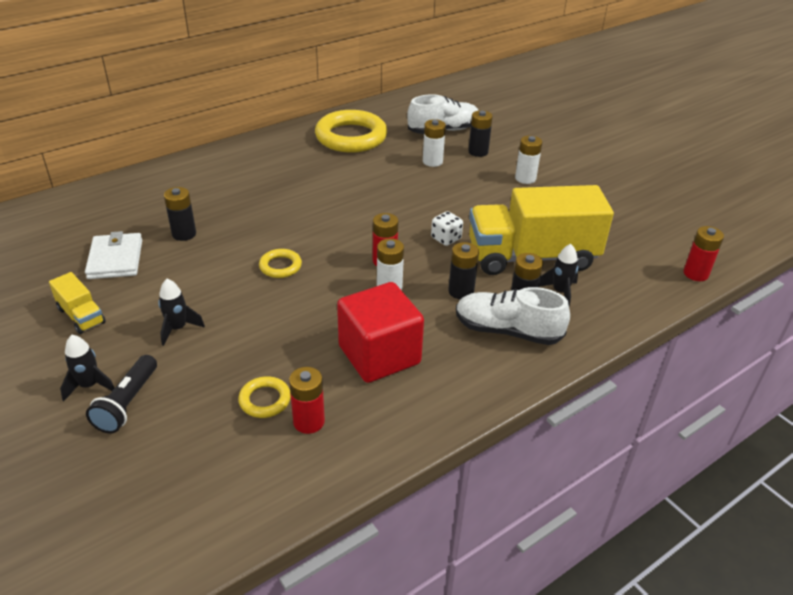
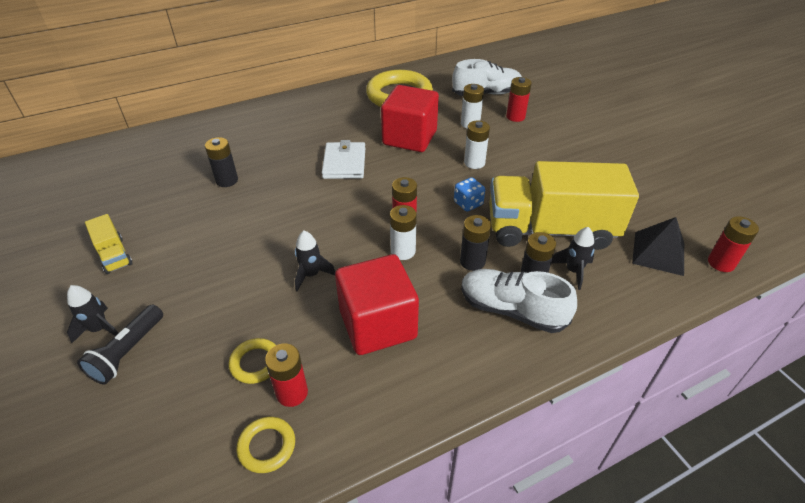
camera: 10 degrees right, 5 degrees up
(115, 259) = (160, 201): white wallet -> white wallet (344, 163)
(178, 328) = (195, 276): black rocket -> black rocket (311, 275)
(280, 266) = (305, 220): yellow ring -> yellow ring (267, 446)
(372, 179) = (409, 138): none -> red cube
(446, 238) = (468, 203): white dice -> blue dice
(478, 152) = (515, 116): black battery -> red battery
(525, 178) = (557, 146): white battery -> white battery (474, 163)
(637, 269) = (658, 253): none -> black pyramid

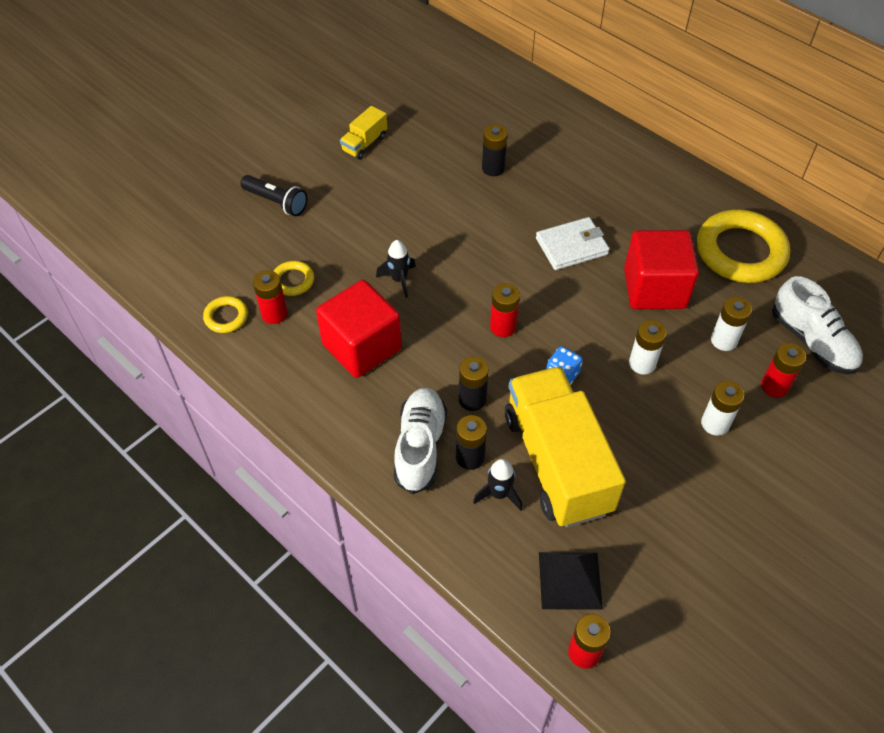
camera: 70 degrees right, 10 degrees up
(99, 329) = (290, 176): black rocket -> none
(128, 352) = (276, 202): black flashlight -> black flashlight turned 150 degrees counterclockwise
(403, 251) = (460, 338): white battery -> white battery (715, 423)

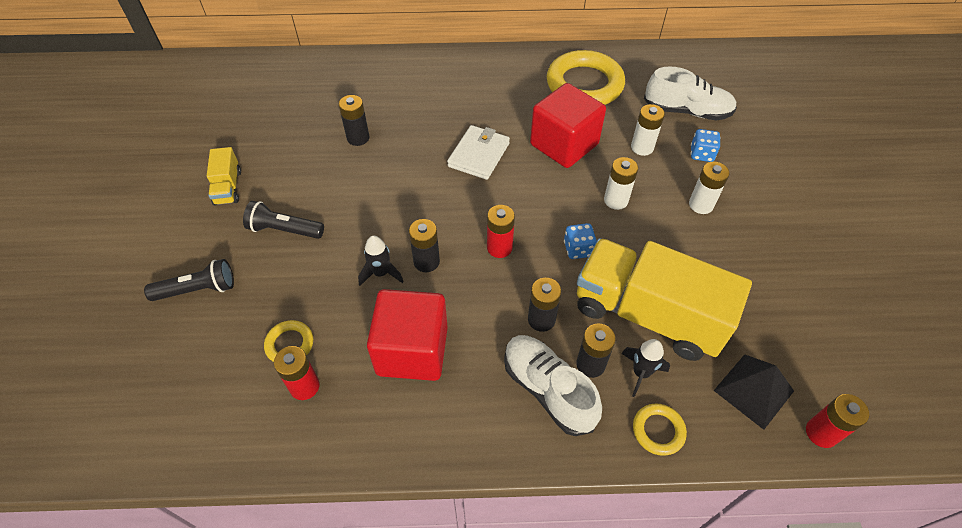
camera: 45 degrees left, 0 degrees up
(226, 317) = (261, 426): yellow ring -> yellow ring (658, 430)
(369, 201) = (284, 230): none -> black flashlight
(438, 296) = (426, 262): none -> black battery
(774, 386) = (701, 154): red battery -> blue dice

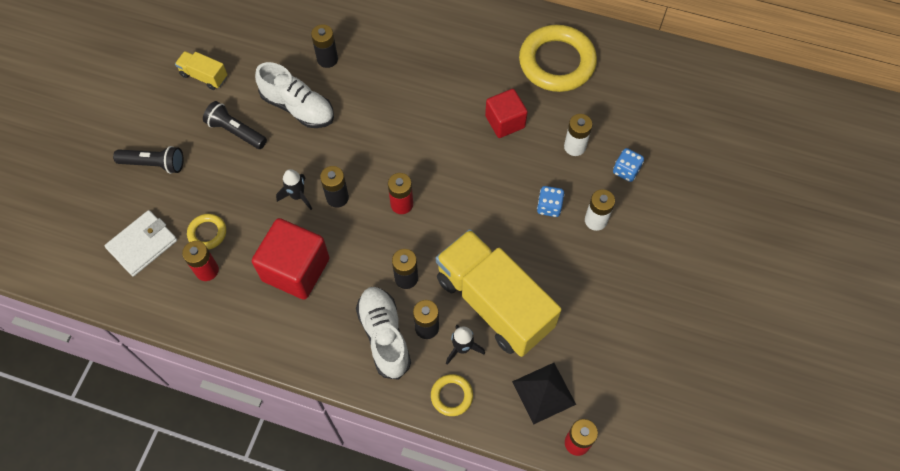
camera: 20 degrees right, 10 degrees up
(228, 187) = (204, 76): yellow truck -> yellow truck turned 105 degrees clockwise
(478, 155) = (424, 109): white wallet -> white wallet (142, 244)
(564, 145) = (505, 122): red cube -> red cube, size x0.64
(578, 249) = (466, 227): blue dice -> blue dice (549, 207)
(616, 200) = (522, 192): white battery -> none
(686, 111) = (638, 121): white shoe -> white shoe (298, 107)

